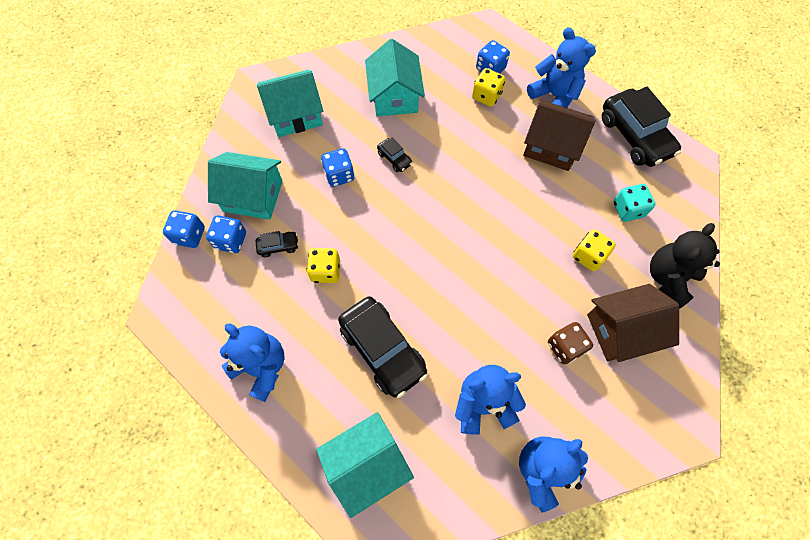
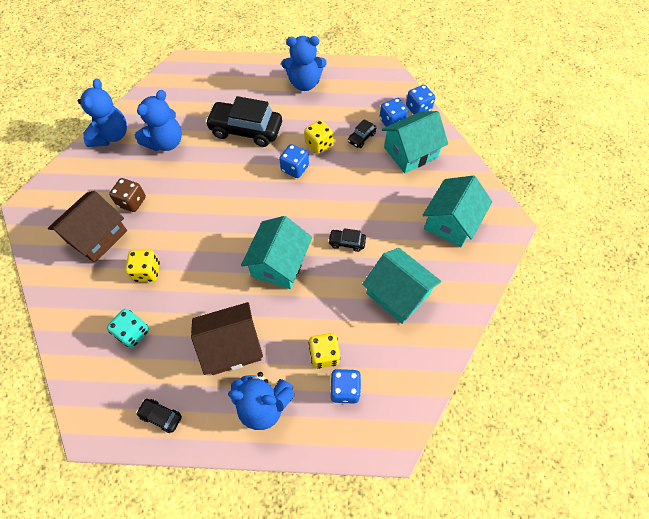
camera: 140 degrees right, 5 degrees down
(339, 175) = (372, 203): blue dice -> blue dice (295, 168)
(367, 464) = (210, 83): turquoise house -> turquoise house (279, 263)
(634, 136) = (161, 416): black car -> black car, size x0.45
(668, 278) = (75, 297): black teddy bear -> none

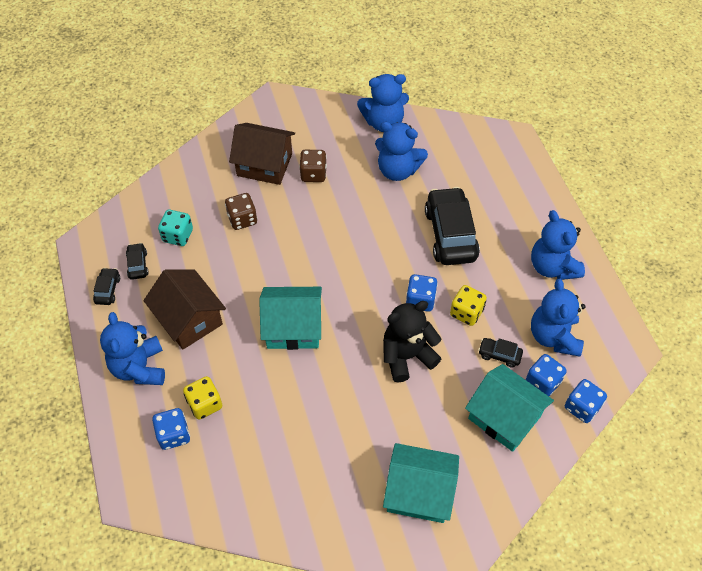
camera: 70 degrees right, 5 degrees down
(147, 271) = (242, 219): yellow dice -> brown dice
(339, 193) = (407, 356): none -> black teddy bear
(346, 242) = (344, 384): black car -> black car (138, 265)
(360, 103) = (554, 336): none -> blue teddy bear
(397, 294) = (298, 456): turquoise house -> none

